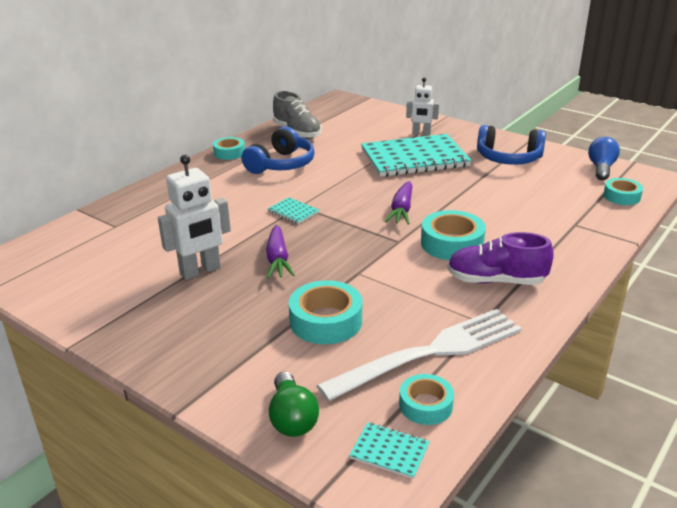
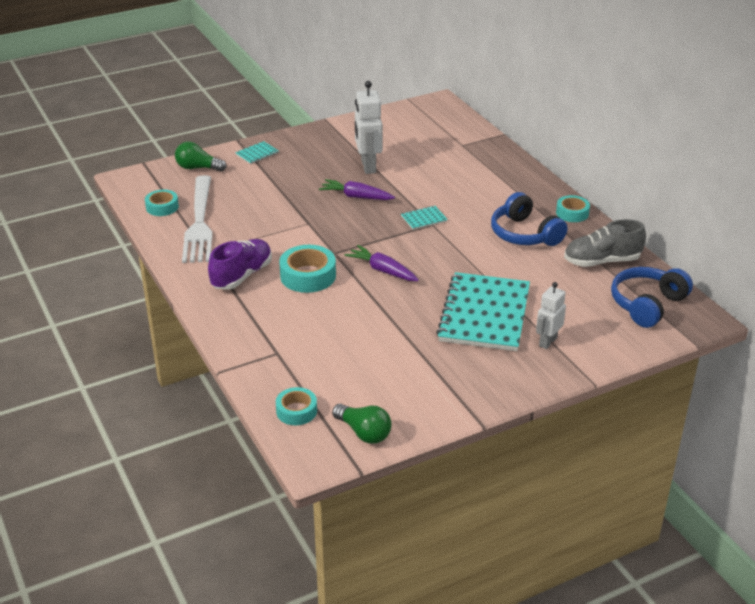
camera: 115 degrees right, 5 degrees up
(326, 321) = (267, 197): turquoise tape -> none
(389, 451) = (145, 187): turquoise notebook -> turquoise notebook (257, 154)
(508, 158) = (438, 377): blue headphones -> blue headphones (647, 305)
(601, 168) = (364, 432): blue light bulb -> green light bulb

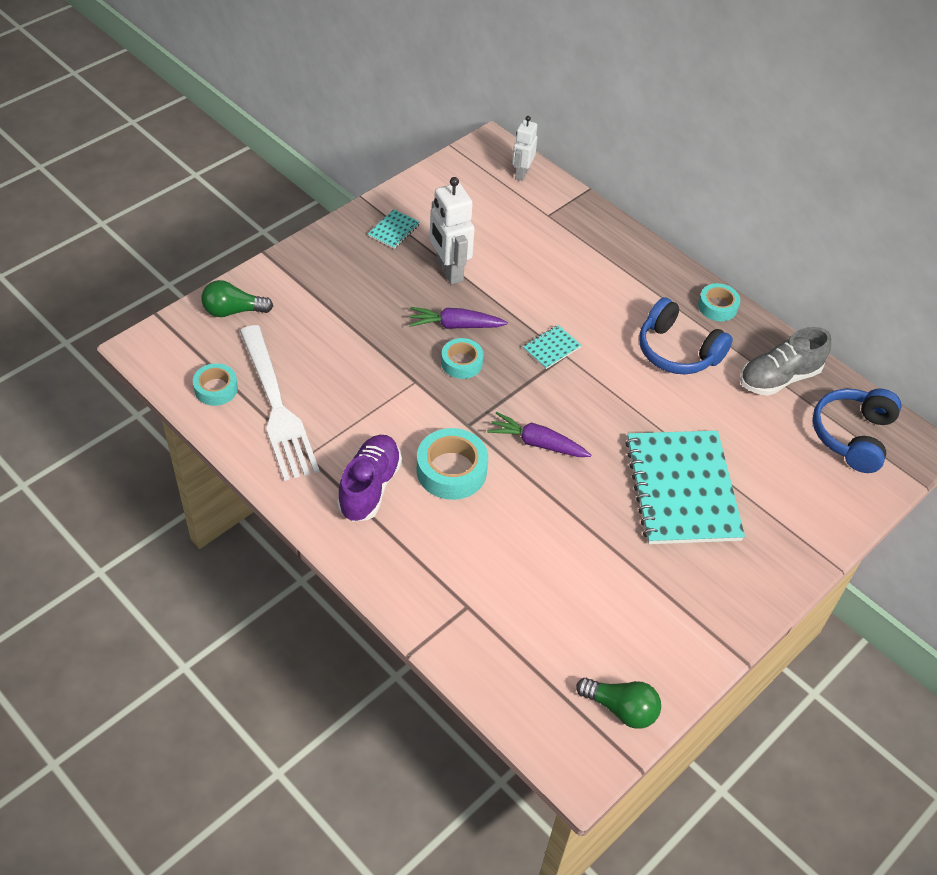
camera: 20 degrees left, 15 degrees up
(257, 154) = (300, 273): turquoise notebook -> turquoise notebook (394, 230)
(296, 411) = (529, 694): turquoise tape -> turquoise tape (461, 363)
(547, 342) = (768, 517): white robot -> white robot (521, 173)

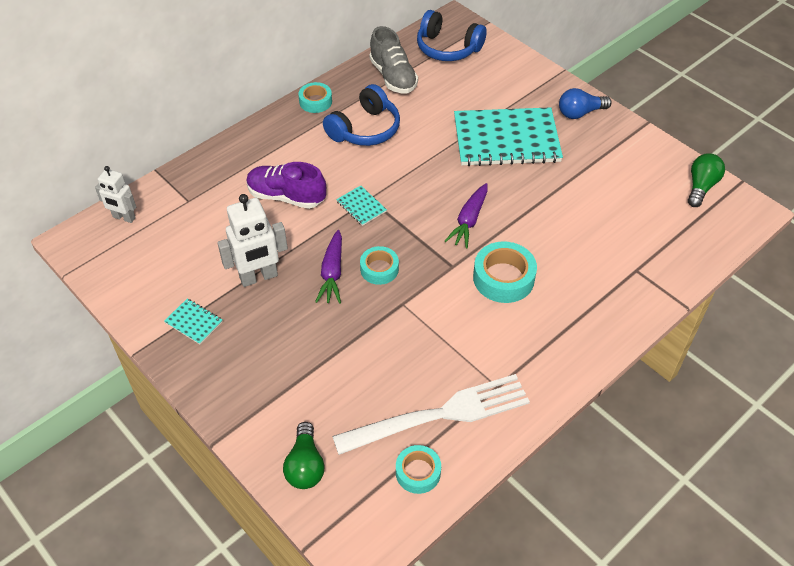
camera: 85 degrees left, 0 degrees up
(369, 487) = (528, 336): purple shoe -> purple shoe (286, 196)
(749, 578) = (580, 113): none -> blue light bulb

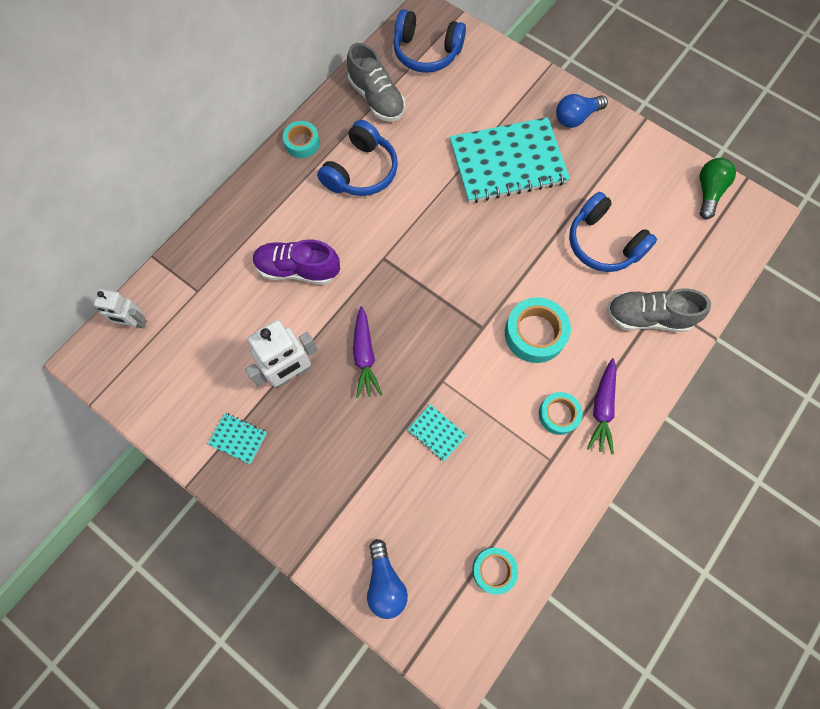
camera: 10 degrees left, 20 degrees up
(305, 465) = (385, 582): green light bulb -> blue light bulb
(361, 206) = (377, 269): turquoise notebook -> turquoise notebook (436, 433)
(379, 269) = (410, 343): turquoise tape -> turquoise tape (558, 414)
(439, 415) = (502, 502): white fork -> none
(469, 220) = (488, 270): purple carrot -> purple carrot (602, 408)
(587, 214) = (603, 243): none -> blue headphones
(620, 280) = (648, 317): none -> grey shoe

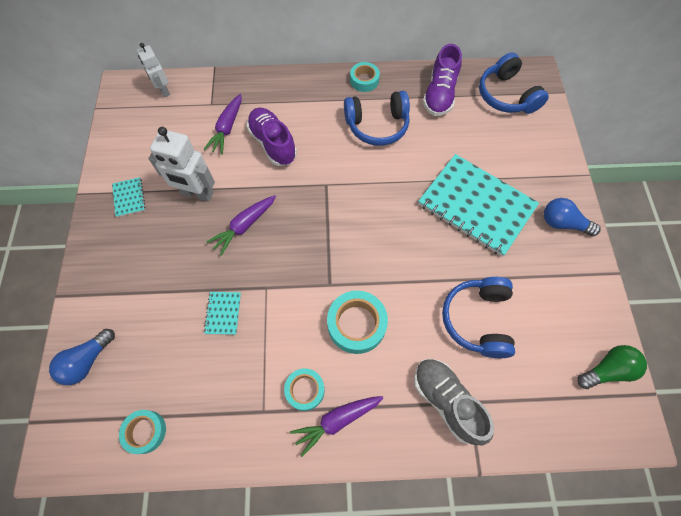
camera: 50 degrees right, 5 degrees down
(241, 296) = (227, 128): none -> purple carrot
(376, 99) = (439, 95): grey shoe -> purple shoe

